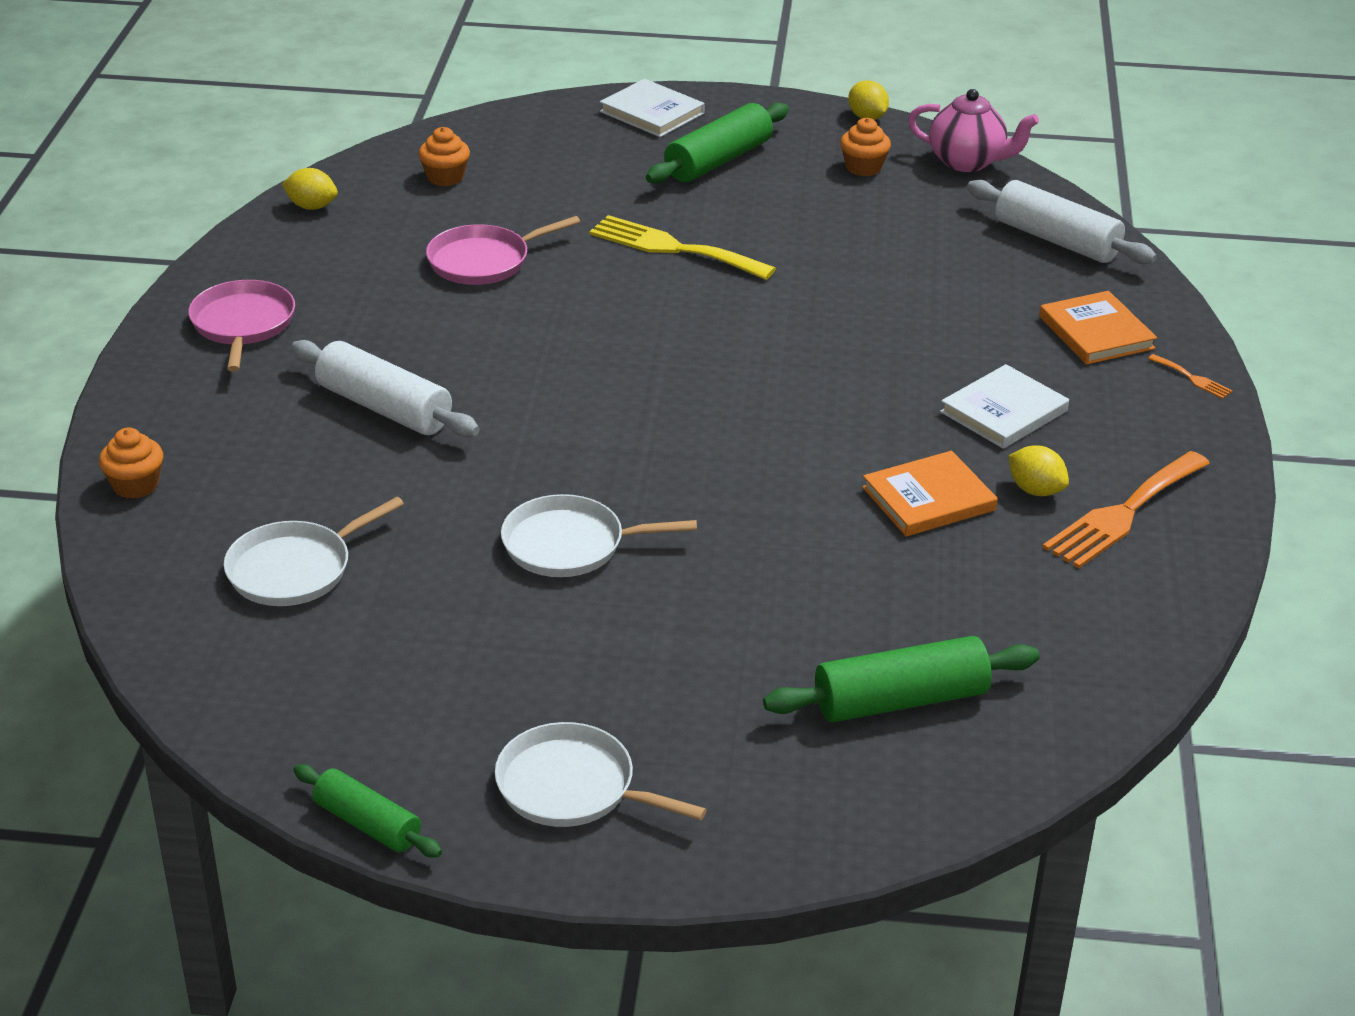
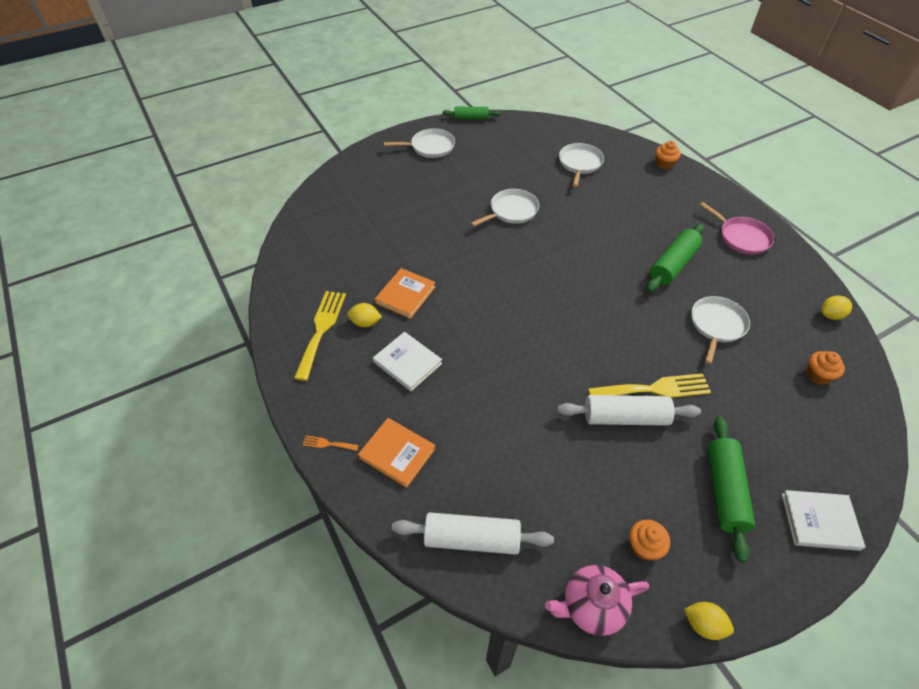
camera: 145 degrees right, 15 degrees up
(384, 408) = (640, 229): white rolling pin -> white rolling pin (625, 417)
(483, 261) = (716, 325): pink pan -> white pan
(900, 700) = (357, 211): green rolling pin -> green rolling pin (673, 265)
(1004, 411) = (407, 363): white book -> white book turned 60 degrees counterclockwise
(1123, 513) = (321, 329): orange fork -> yellow fork

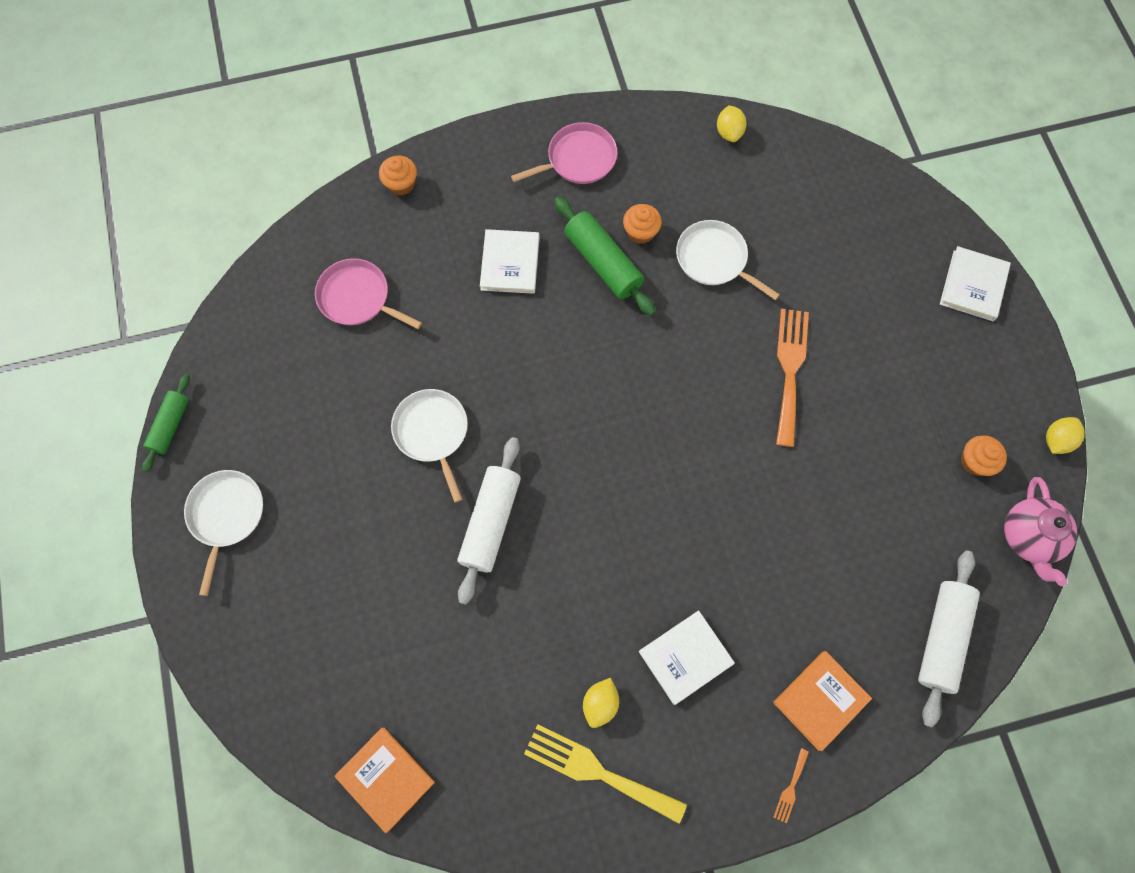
camera: 75 degrees left, 20 degrees up
(405, 295) = (562, 634): orange book -> orange book (385, 779)
(580, 164) = (357, 298): white pan -> pink pan
(625, 417) = (822, 417): white rolling pin -> white rolling pin (491, 522)
(643, 221) = (510, 263): none -> white book
(654, 389) = (790, 369): yellow fork -> orange fork
(724, 490) = (927, 356): green rolling pin -> none
(818, 375) = (807, 192): orange cupcake -> orange cupcake (640, 232)

